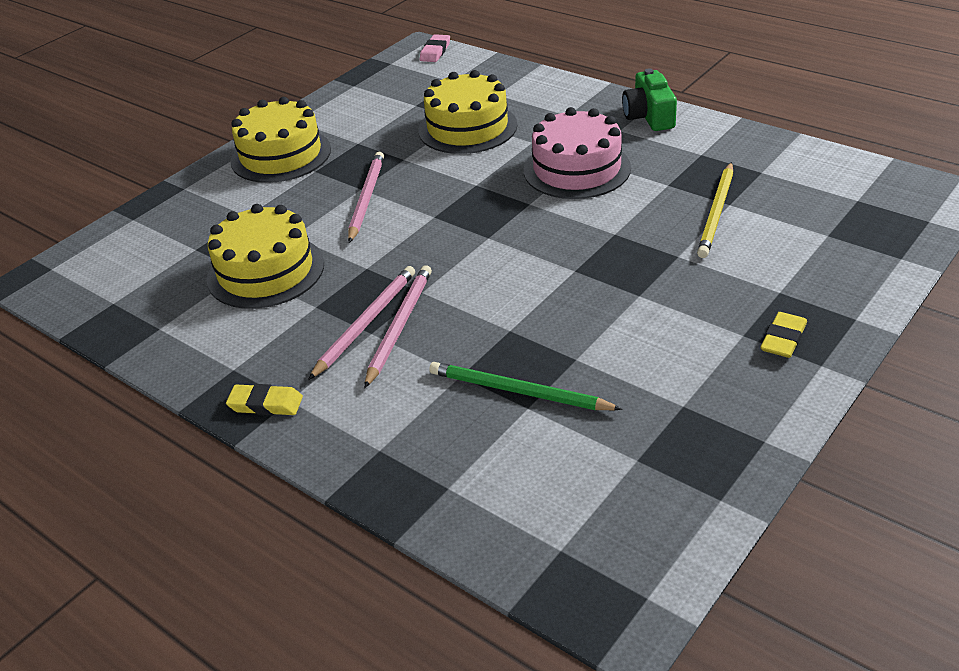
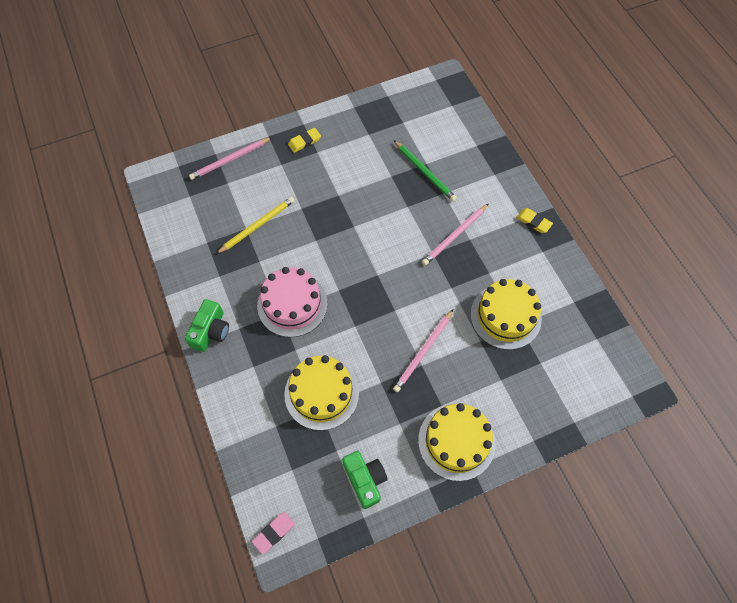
camera: 155 degrees left, 25 degrees up
(366, 323) = (469, 247): pink pencil -> pink pencil (230, 160)
(369, 101) = (365, 480): none -> green camera

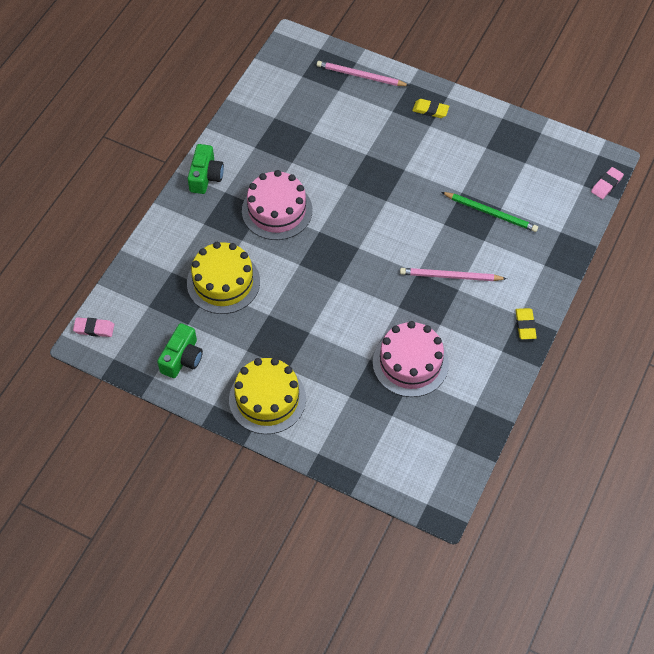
camera: 50 degrees right, 5 degrees down
(211, 331) = (206, 176): green camera -> green camera turned 60 degrees counterclockwise
(257, 226) = (321, 138): yellow pencil -> none
(423, 352) = (321, 325): pink pencil -> none
(425, 172) = (491, 213): green pencil -> green pencil turned 75 degrees counterclockwise
(463, 93) = (606, 184): none -> pink eraser
(505, 316) = (410, 363): yellow cake -> pink cake

